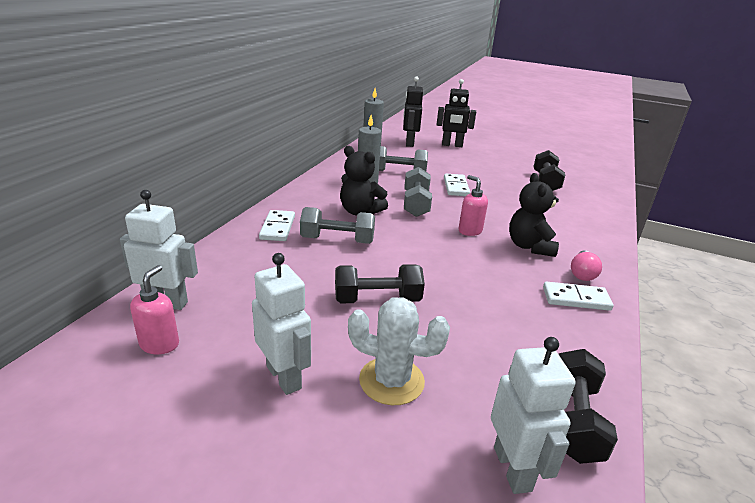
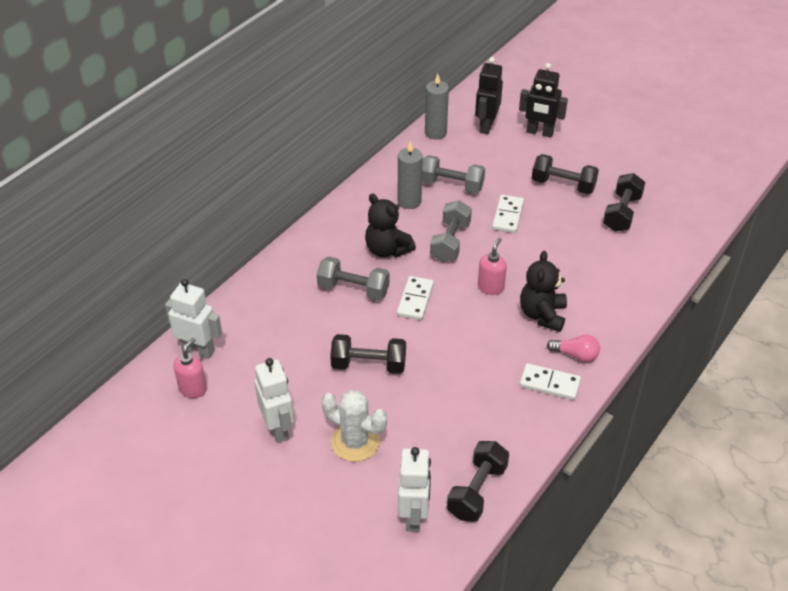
camera: 15 degrees right, 15 degrees up
(277, 228) = (300, 268): white domino -> white domino (415, 300)
(469, 231) = (490, 287): pink soap dispenser -> pink soap dispenser turned 45 degrees clockwise
(488, 169) = (563, 185): none -> black dumbbell
(582, 273) = (575, 355): pink light bulb -> pink light bulb turned 105 degrees counterclockwise

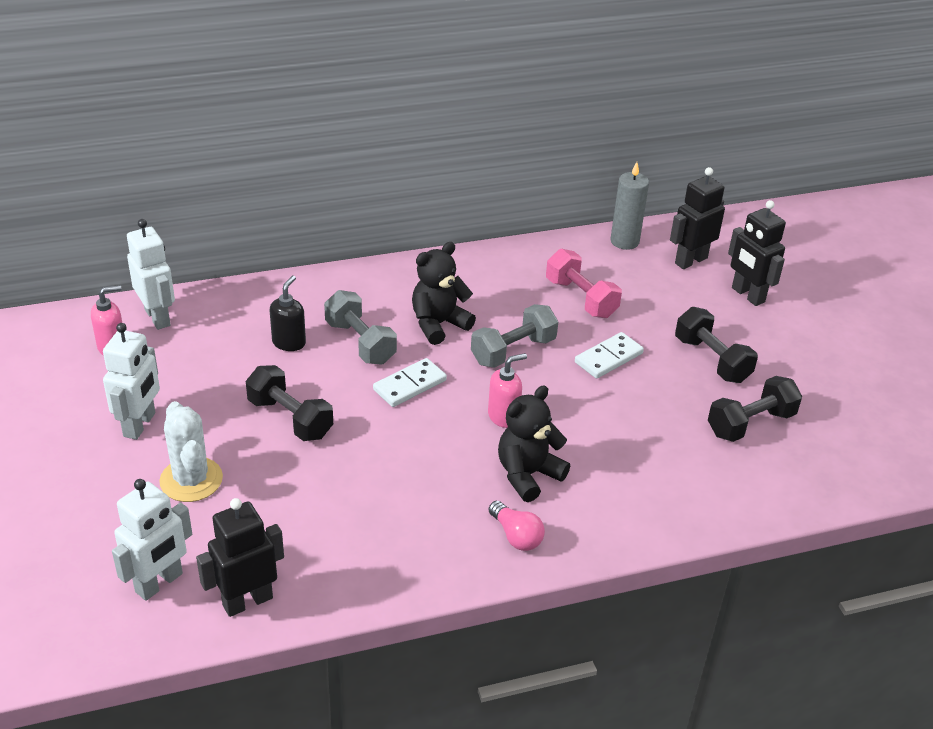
camera: 35 degrees right, 5 degrees down
(308, 316) = (289, 342): none -> black soap dispenser
(387, 250) = (438, 324): black teddy bear -> black teddy bear turned 60 degrees clockwise
(409, 201) = (516, 291): grey candle -> none
(451, 185) = (581, 298): grey dumbbell -> pink dumbbell
(477, 491) = (247, 601): black dumbbell -> black robot
(549, 384) = (451, 547): white domino -> none

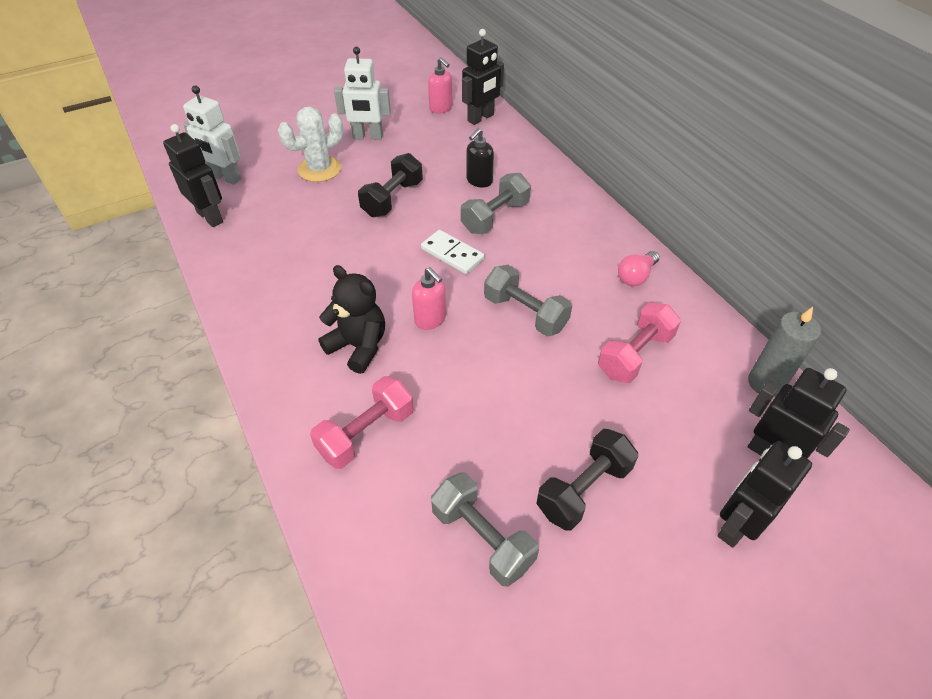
camera: 80 degrees right, 10 degrees up
(158, 317) = (481, 118): white robot -> black robot
(289, 342) = (479, 181): black soap dispenser -> black soap dispenser turned 120 degrees clockwise
(438, 324) = (541, 258): black teddy bear -> none
(516, 536) = (283, 348): pink light bulb -> pink light bulb (636, 276)
(608, 358) = (546, 389): white domino -> none
(639, 481) = (366, 433): none -> pink dumbbell
(750, 424) = (482, 538): black dumbbell -> grey dumbbell

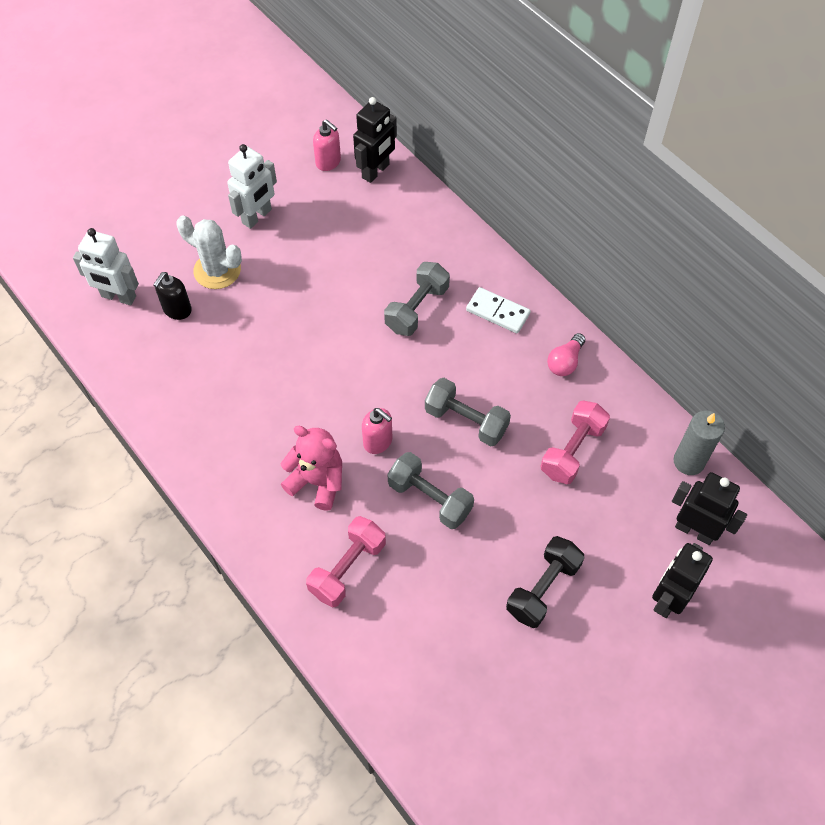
camera: 10 degrees left, 10 degrees up
(210, 217) = (120, 352): black robot -> none
(319, 169) = (217, 270): white cactus -> white cactus turned 75 degrees clockwise
(358, 346) = (317, 482): black teddy bear -> pink teddy bear
(368, 137) = (257, 216): white robot -> white robot turned 45 degrees counterclockwise
(392, 199) = (306, 300): black dumbbell -> none
(452, 254) = (383, 362): white domino -> white domino (498, 312)
(479, 181) = (391, 263): black soap dispenser -> black soap dispenser (177, 310)
(482, 538) = (466, 644): grey dumbbell -> grey dumbbell (430, 498)

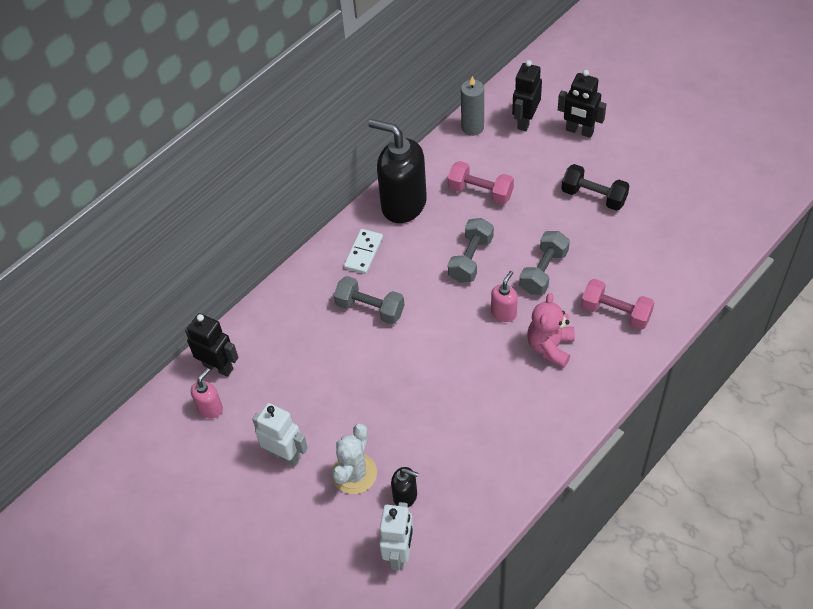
camera: 95 degrees left, 5 degrees down
(565, 362) = (403, 204): pink light bulb -> black soap dispenser

